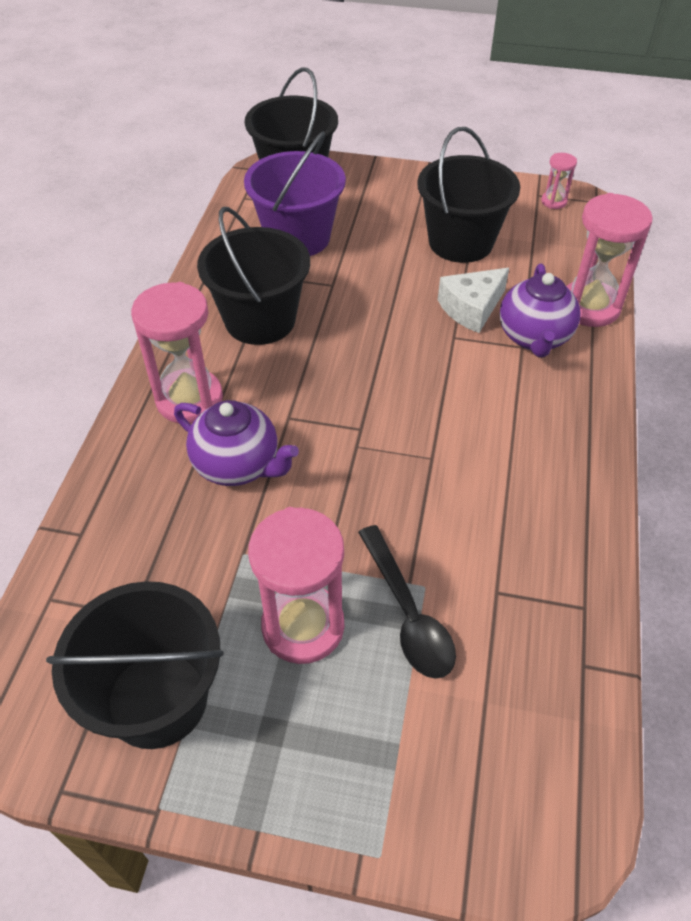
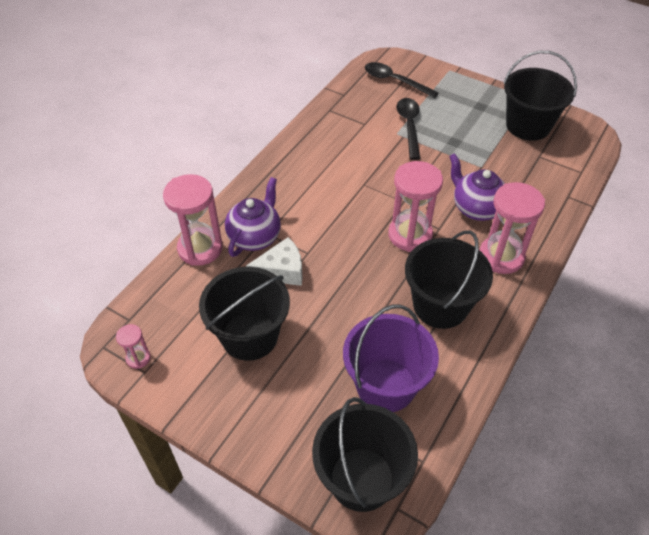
camera: 160 degrees left, 0 degrees up
(303, 626) = (458, 133): pink hourglass -> pink hourglass (410, 235)
(496, 755) = (395, 81): none -> black spoon

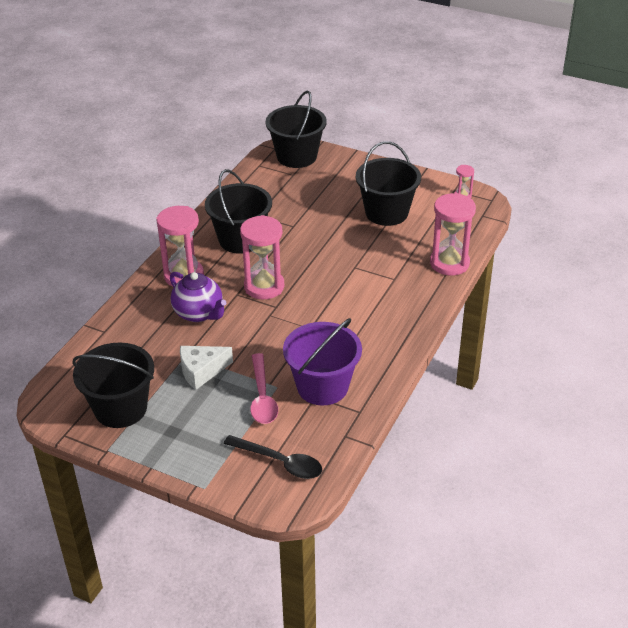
camera: 175 degrees right, 10 degrees down
(255, 237) = (404, 275): purple teapot -> none
(281, 271) = (373, 252): white cheese -> white cheese (201, 371)
(386, 385) = (283, 195): purple bucket -> purple bucket (322, 386)
(409, 126) = (262, 397): black spoon -> pink spoon

